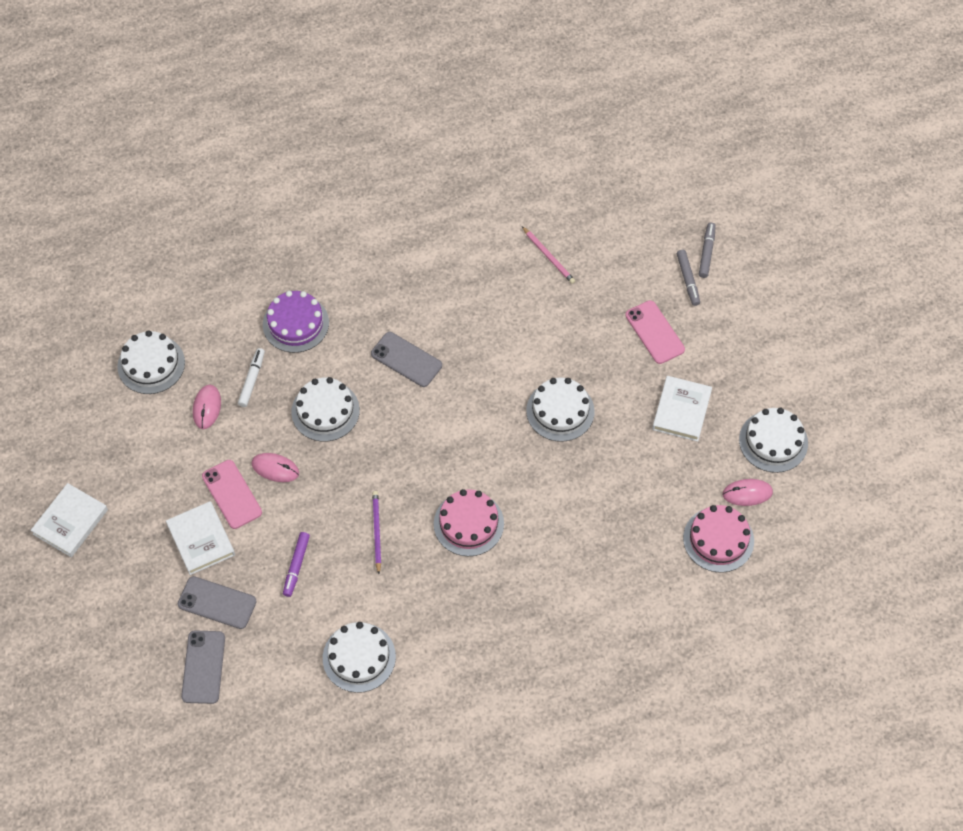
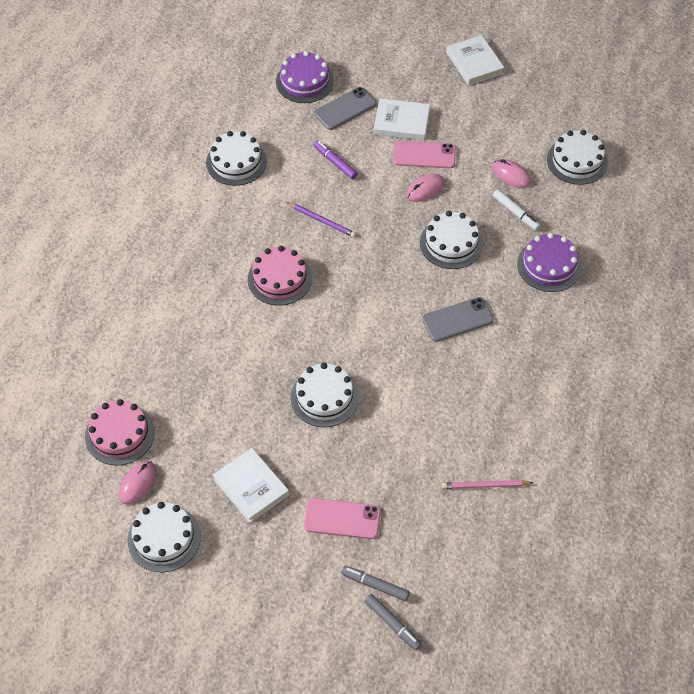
camera: 125 degrees right, 5 degrees down
(203, 667) = (304, 81): grey phone -> purple cake

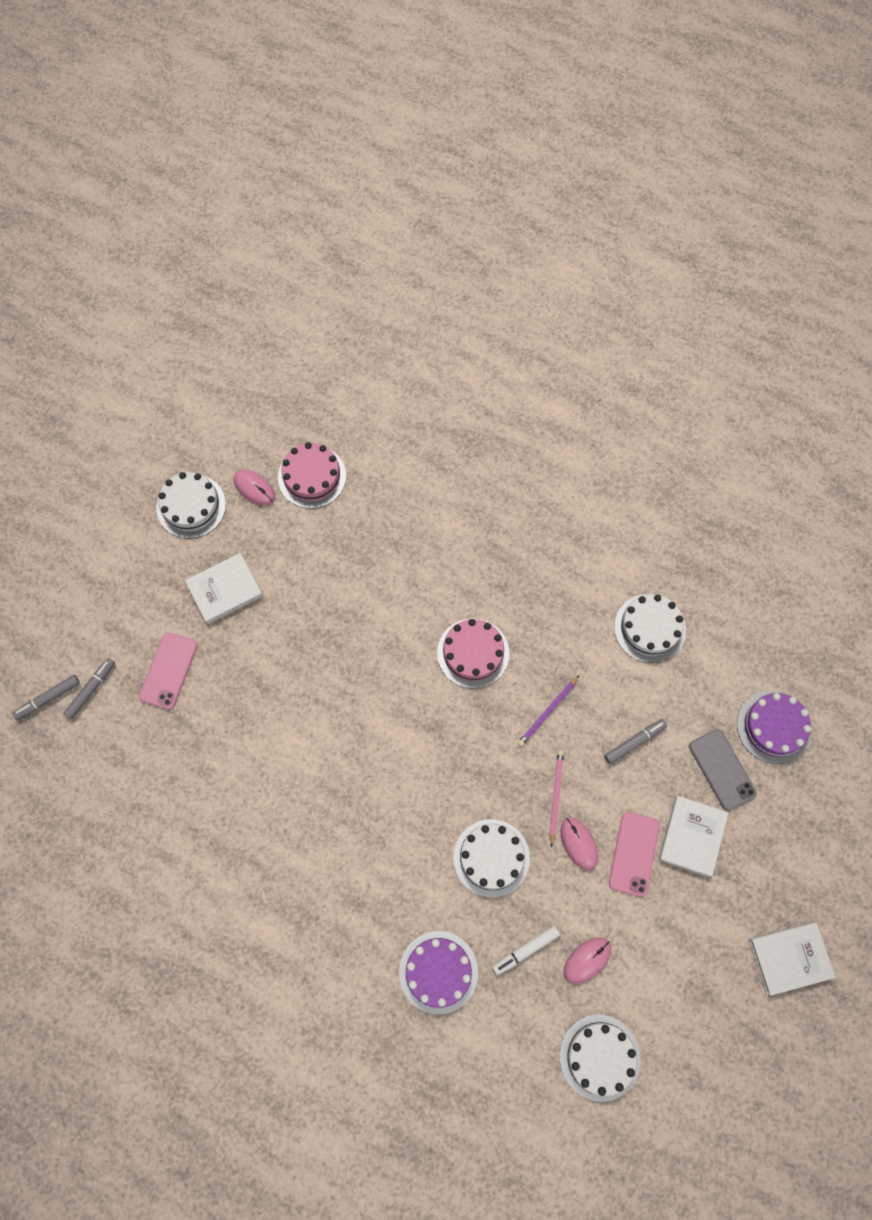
camera: 100 degrees right, 15 degrees up
(324, 397) = (311, 676): white cake -> none
(335, 163) = (634, 742): purple marker -> grey marker
(457, 320) = (381, 841): grey phone -> none
(485, 485) = (168, 823): pink pencil -> pink pencil (555, 796)

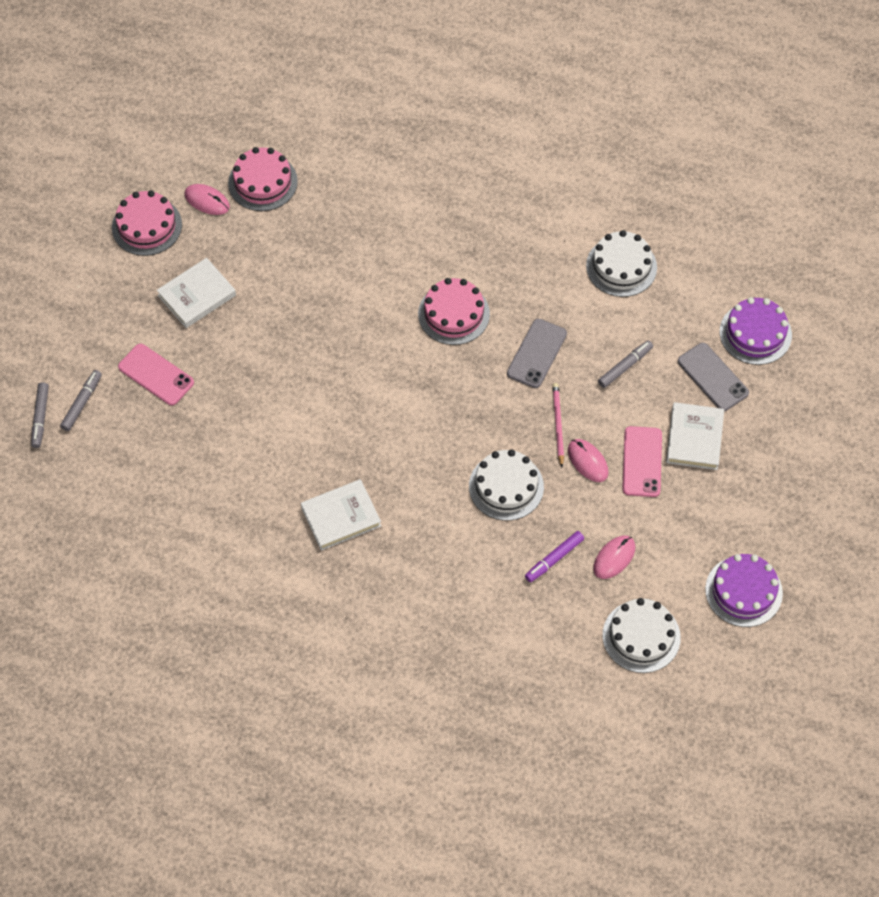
camera: 10 degrees left, 10 degrees down
(48, 699) = (40, 417): grey marker -> grey marker turned 45 degrees counterclockwise
(168, 671) = (156, 375): pink phone -> pink phone turned 60 degrees counterclockwise
(191, 506) = (147, 226): white cake -> pink cake
(438, 972) = (474, 590): purple cake -> purple cake (743, 591)
(525, 950) = (554, 559): white marker -> purple marker
(548, 712) = (536, 353): purple pencil -> grey phone
(789, 958) = (804, 525): white book -> white book (341, 517)

